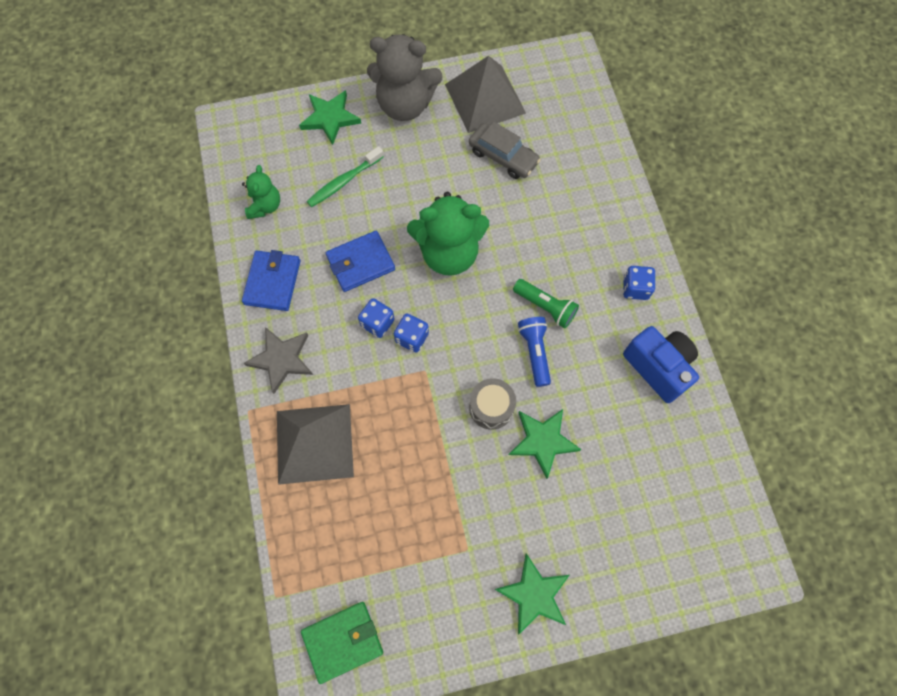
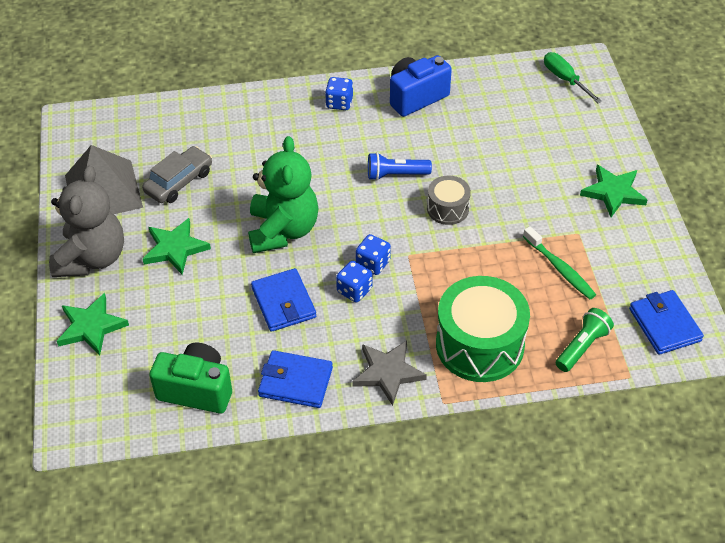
camera: 85 degrees left, 20 degrees down
(265, 206) = (196, 390): green teddy bear -> green camera
(314, 443) = (479, 345): grey pyramid -> green drum
(343, 641) = (664, 325): green wallet -> blue wallet
(344, 181) = (180, 315): green toothbrush -> green toothbrush (560, 269)
(543, 441) = (481, 176): green star -> green star (175, 248)
(545, 307) = (351, 164): green flashlight -> green flashlight (582, 347)
(721, 542) = (564, 79): none -> green screwdriver

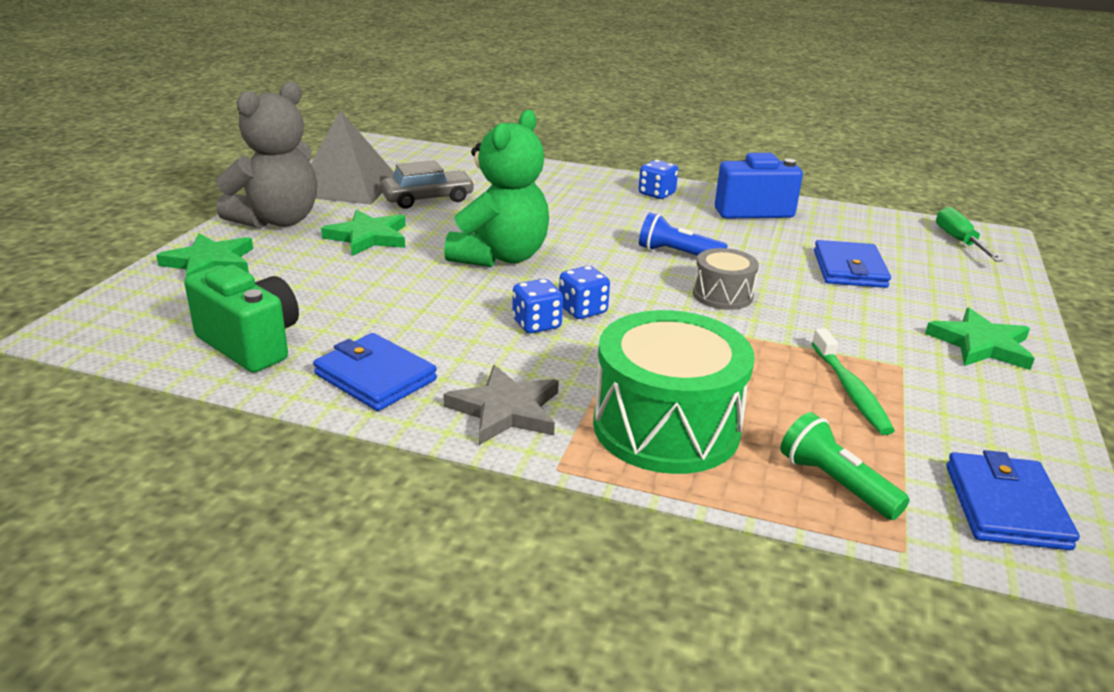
camera: 25 degrees right, 20 degrees down
(283, 302) = (438, 308): blue wallet -> blue wallet (849, 269)
(582, 347) = (835, 483): green flashlight -> green flashlight turned 105 degrees counterclockwise

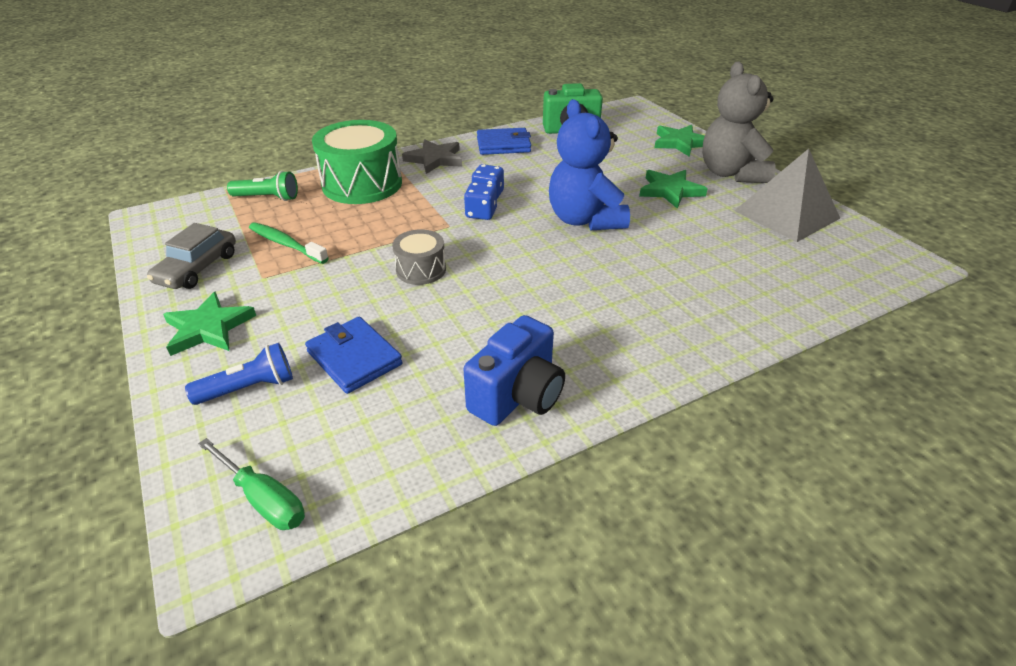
camera: 135 degrees right, 10 degrees up
(428, 199) = (725, 235): grey car -> grey car (197, 268)
(500, 257) = (584, 220): green teddy bear -> blue teddy bear
(656, 194) = (624, 359): blue dice -> none
(677, 254) = (496, 289): blue flashlight -> blue flashlight (249, 388)
(1005, 506) = (181, 224): blue wallet -> none

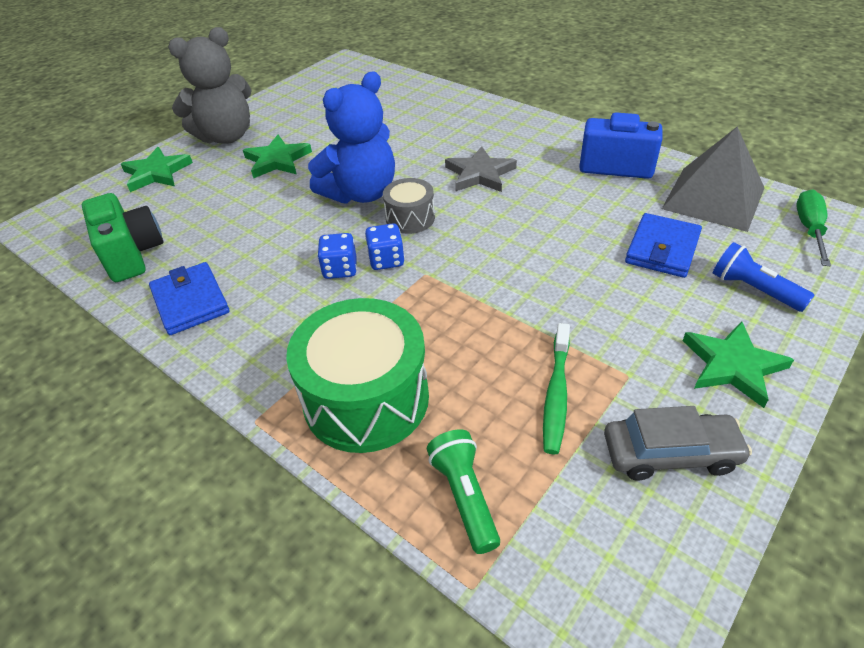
camera: 110 degrees left, 5 degrees up
(421, 269) = (517, 262): grey drum -> grey drum (410, 218)
(434, 159) = (257, 353): grey star -> grey star (480, 174)
(786, 214) = (297, 105): grey pyramid -> grey pyramid (713, 198)

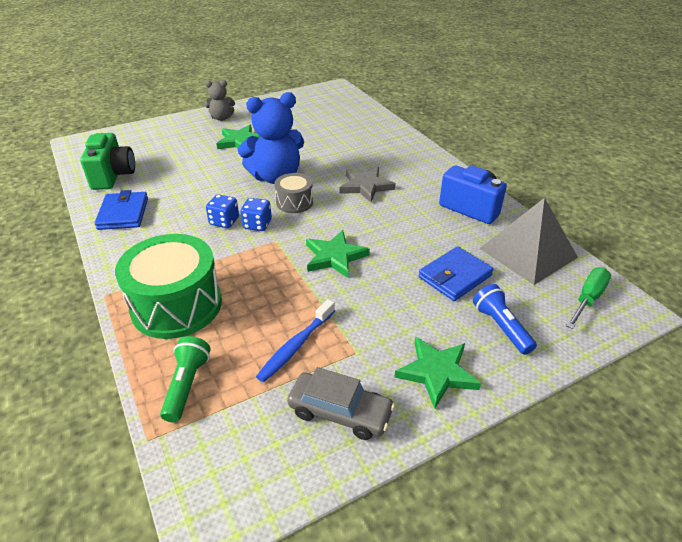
camera: 20 degrees right, 5 degrees down
(157, 173) = (164, 130): green star -> green star (335, 257)
(226, 136) = (221, 118): grey teddy bear -> grey teddy bear, size x0.53
(556, 394) = (296, 346): green toothbrush -> blue toothbrush

